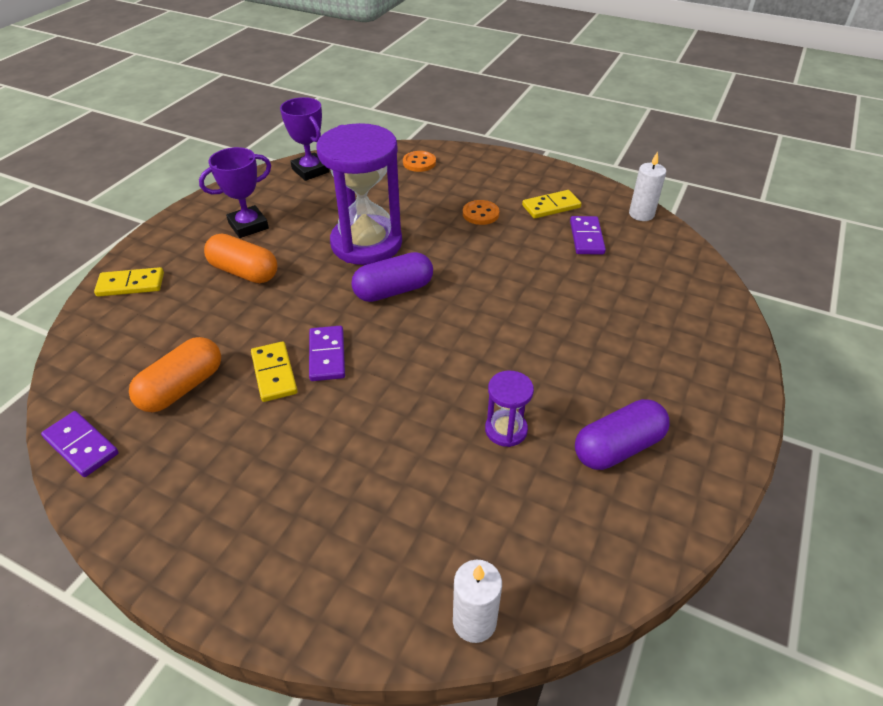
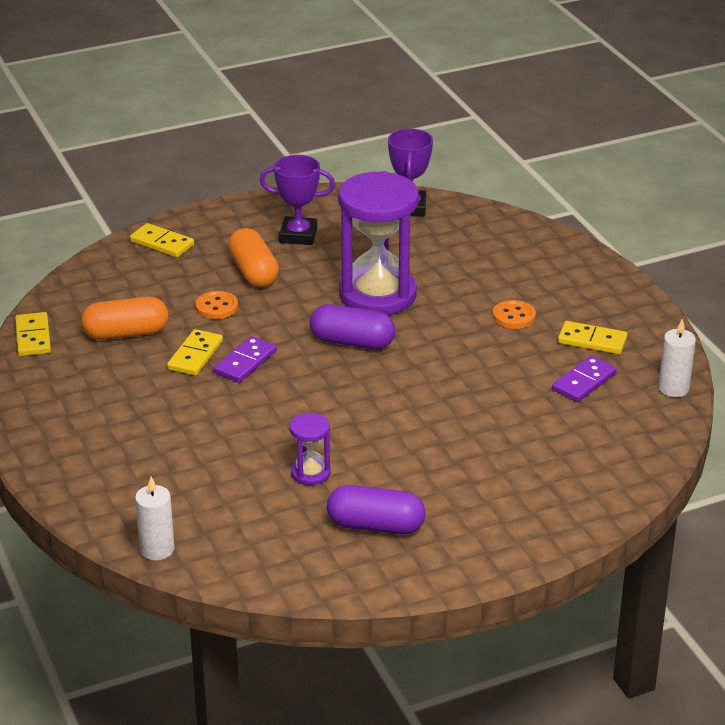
camera: 40 degrees right, 10 degrees down
(81, 445) = (33, 337): purple domino -> yellow domino
(419, 163) = (521, 244): orange button -> orange button (216, 307)

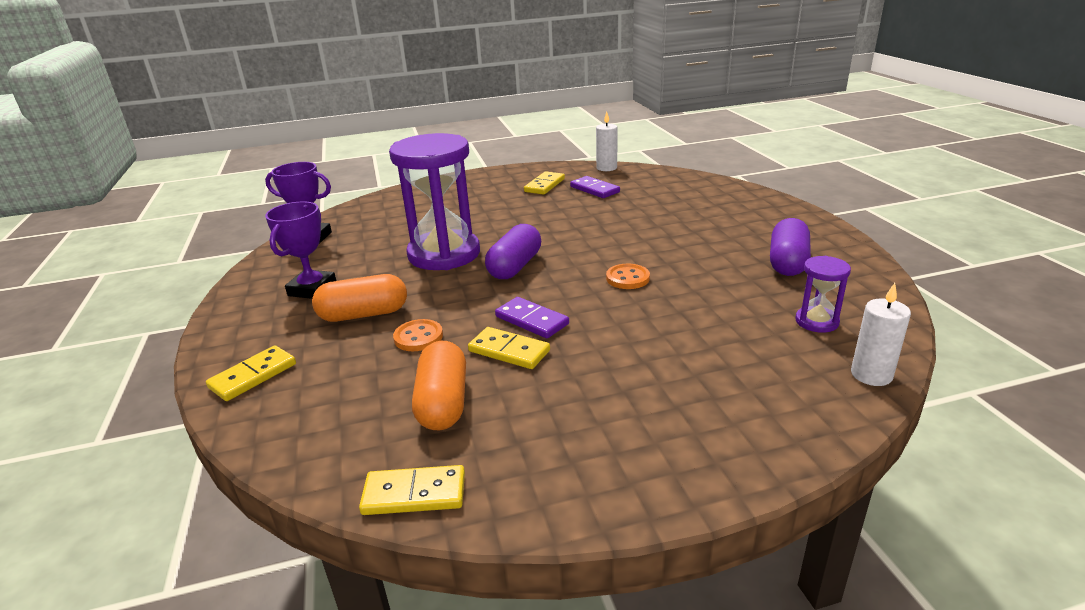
camera: 80 degrees left, 5 degrees down
(310, 473) = (719, 289): purple hourglass -> purple hourglass (816, 321)
(514, 316) = (503, 206): orange button -> orange button (627, 278)

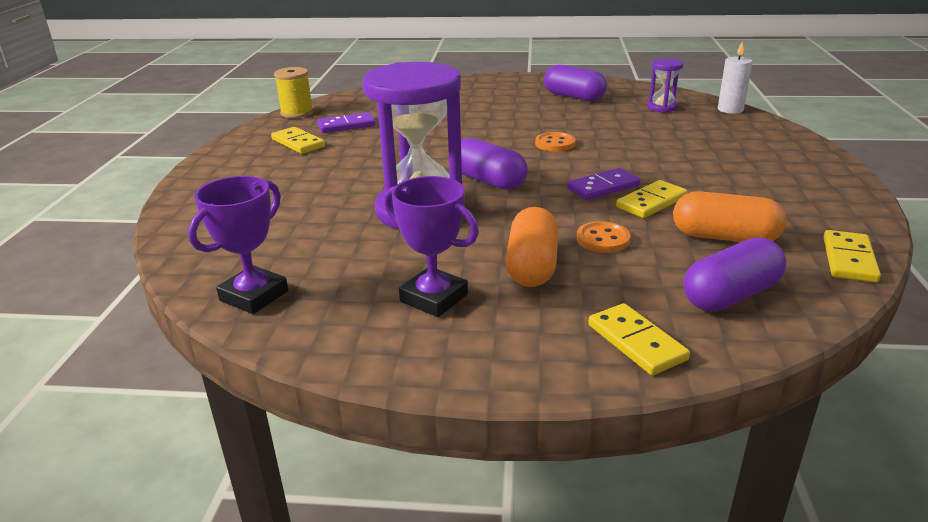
camera: 70 degrees left, 0 degrees up
(326, 415) = (730, 295): none -> purple capsule
(606, 168) = (297, 113): white candle -> yellow spool

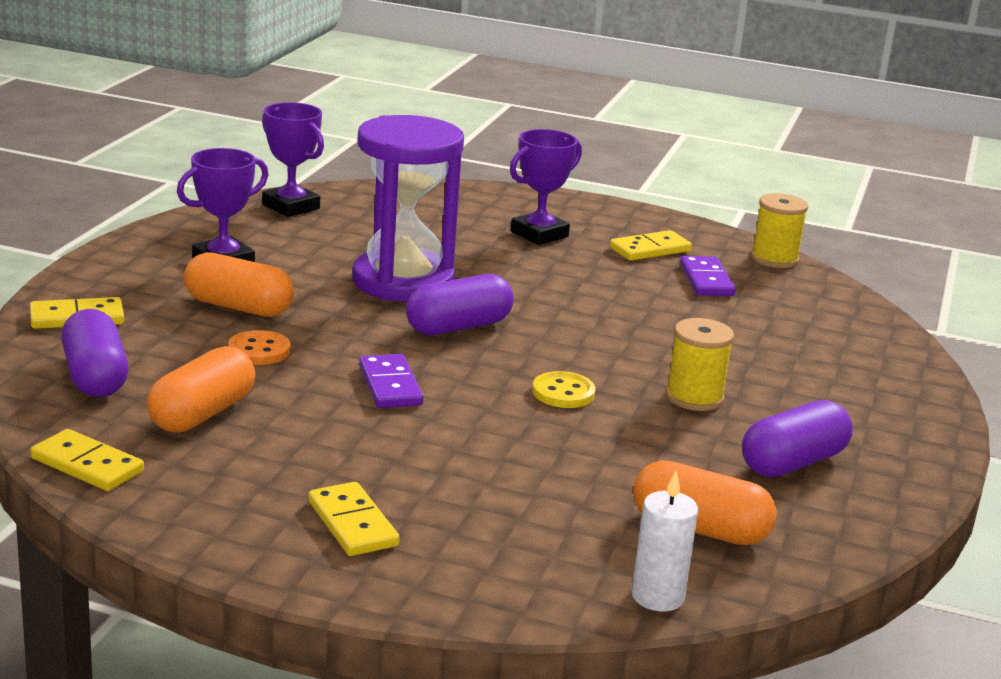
camera: 100 degrees right, 5 degrees down
(283, 178) = (539, 234): none -> purple trophy
(524, 117) = (694, 397): none -> yellow spool
(555, 144) = (563, 393): orange button -> yellow button
(651, 202) = (324, 401): yellow domino -> yellow domino (352, 524)
(662, 107) = (699, 529): purple hourglass -> orange capsule

